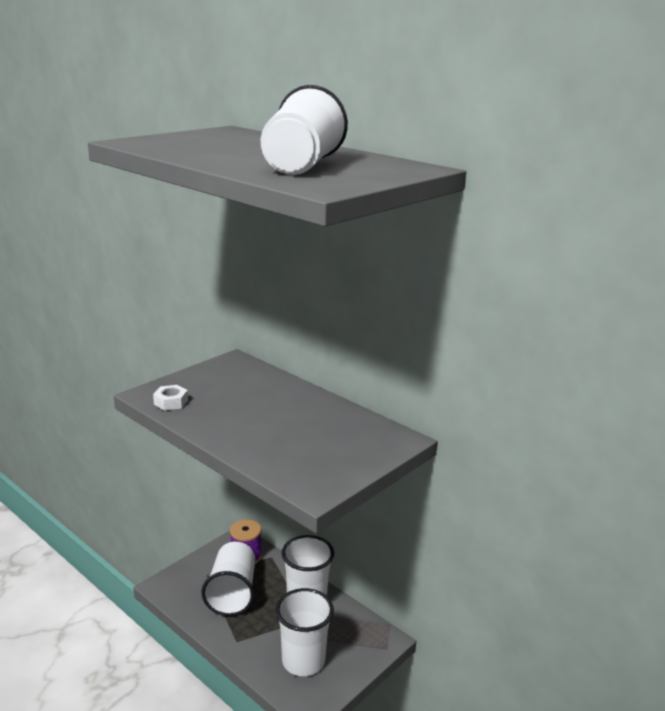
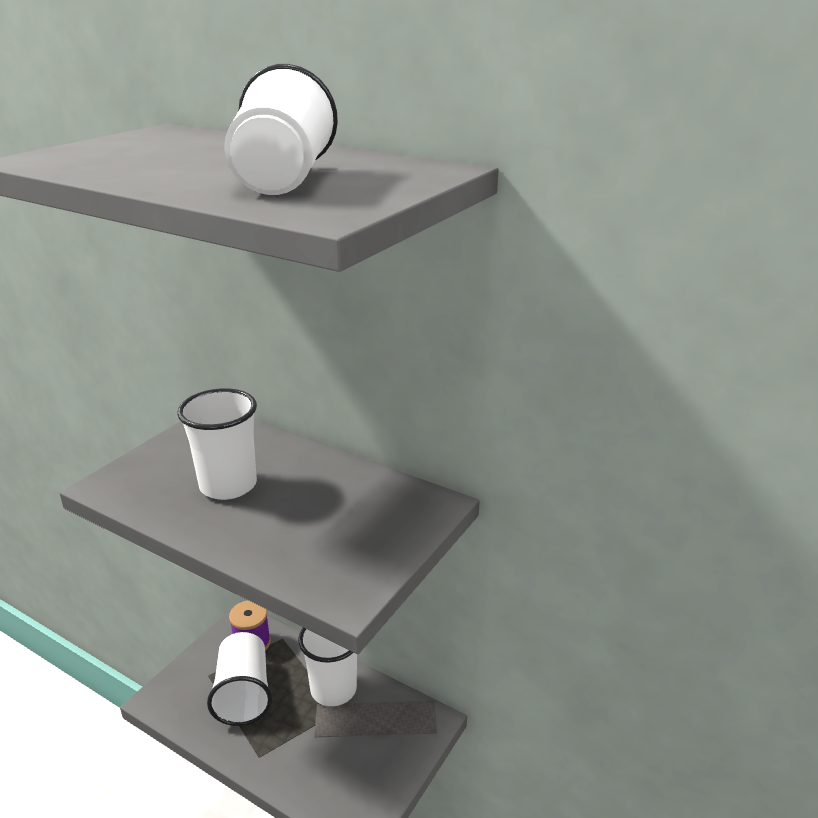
camera: 10 degrees left, 5 degrees up
(171, 402) = (138, 492): white nut -> none
(303, 661) = (343, 767): white cup -> white cup (228, 485)

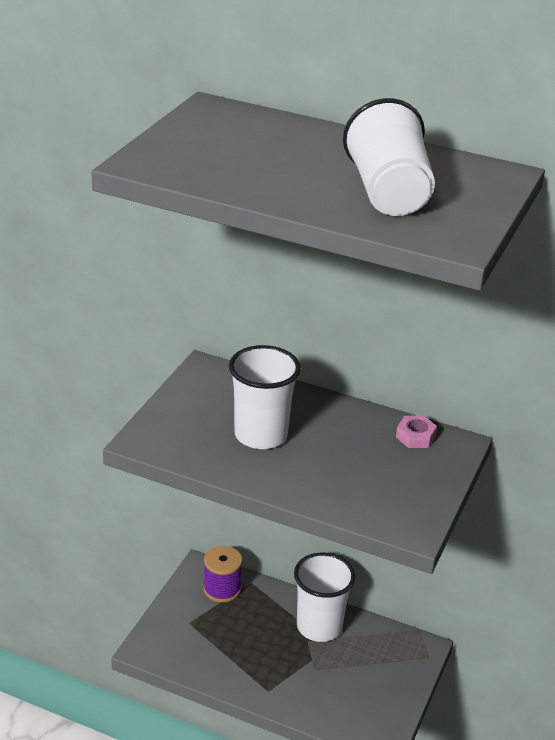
camera: 10 degrees left, 5 degrees up
(243, 694) = (232, 637): white cup -> none
(393, 494) = (415, 437): none -> pink nut

